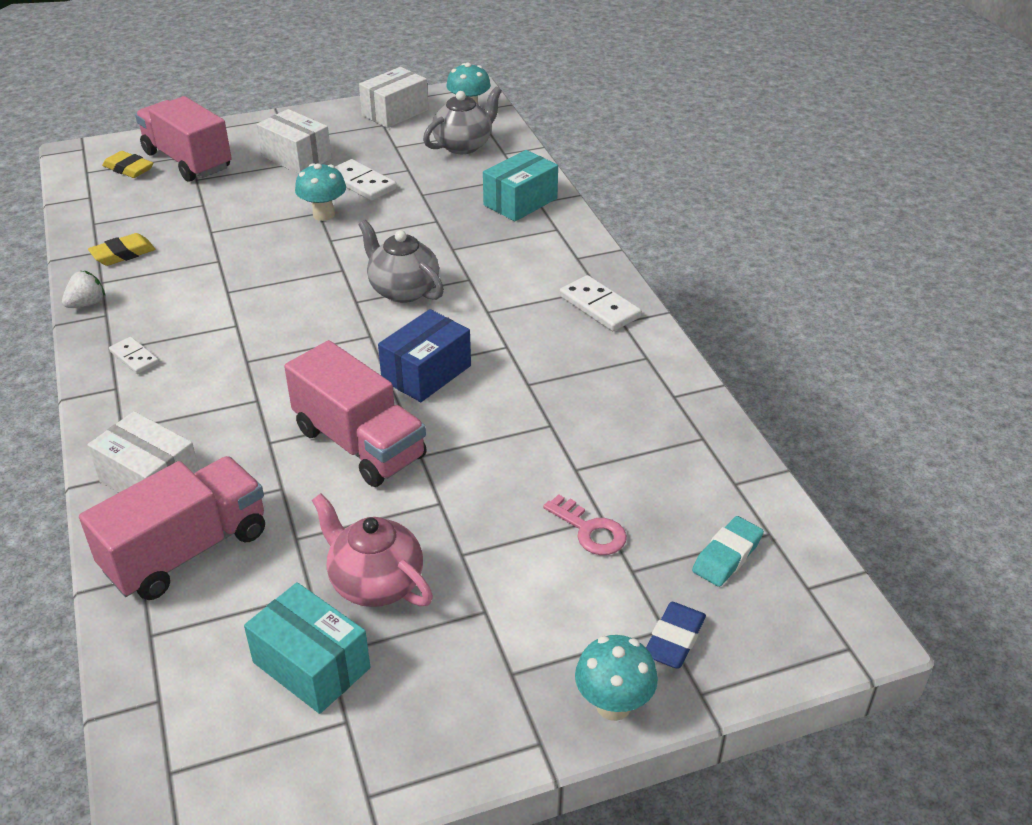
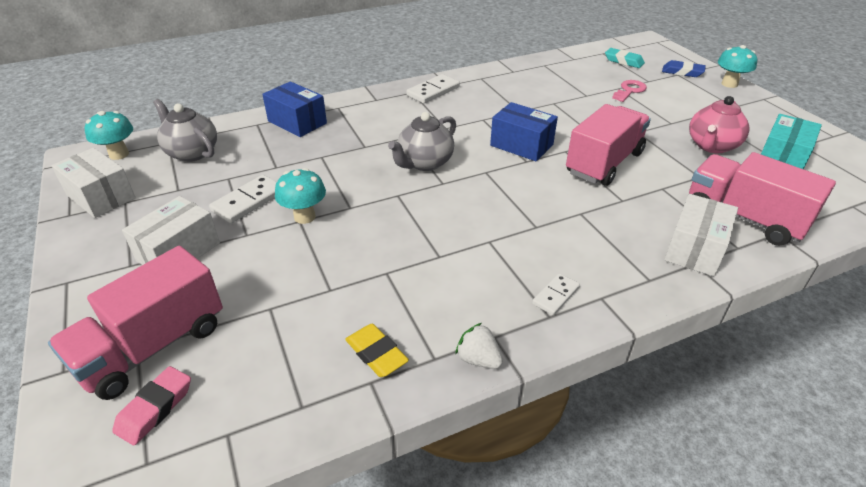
camera: 95 degrees left, 0 degrees up
(128, 169) = (155, 408): yellow eraser -> pink eraser
(520, 202) = (297, 122): turquoise box -> blue box

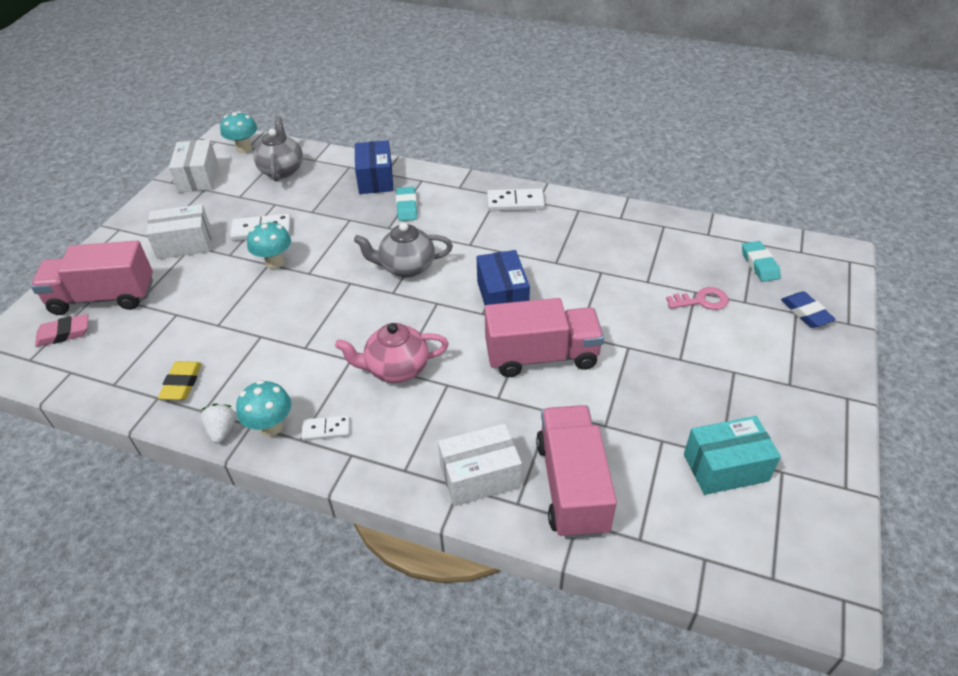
camera: 45 degrees right, 5 degrees up
(356, 128) = (406, 207): none -> turquoise eraser
(712, 146) = (675, 406): pink teapot -> pink teapot (396, 369)
(729, 84) = (837, 357): turquoise mushroom -> turquoise mushroom (271, 427)

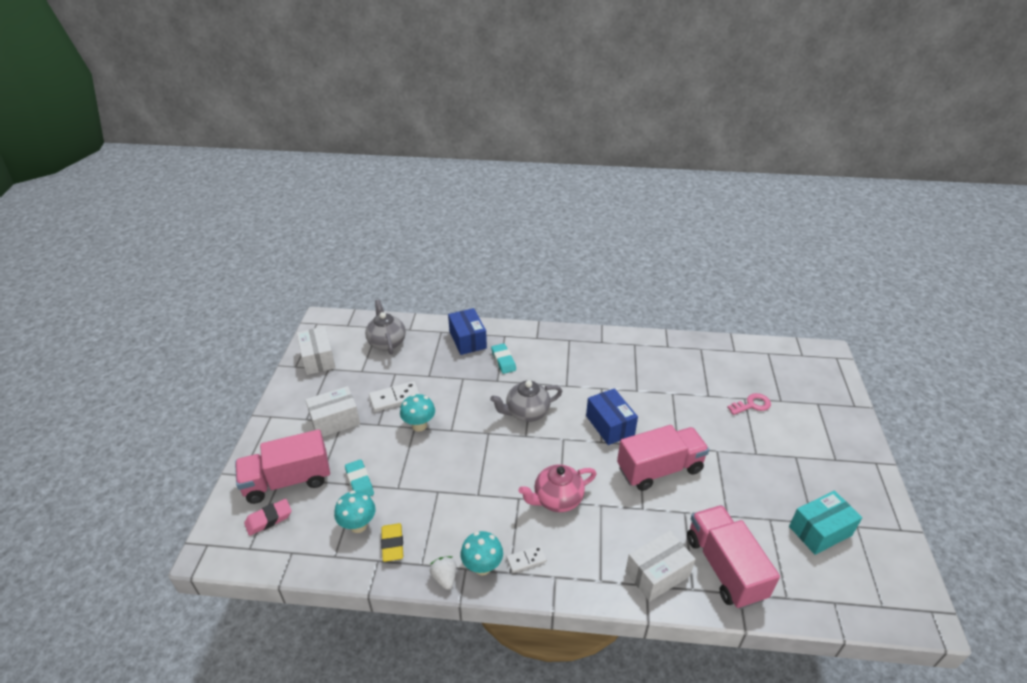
camera: 15 degrees left, 5 degrees down
(244, 149) = (345, 327): turquoise mushroom -> turquoise mushroom (358, 525)
(515, 202) = (585, 345): white domino -> none
(759, 264) = (779, 370): turquoise eraser -> turquoise eraser (359, 482)
(806, 313) = (824, 402): blue eraser -> none

